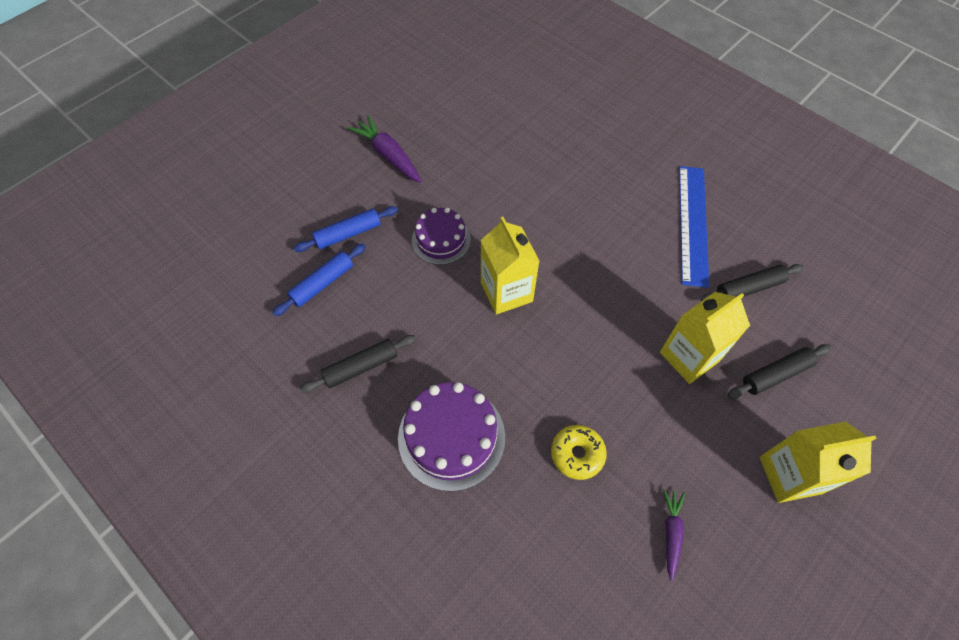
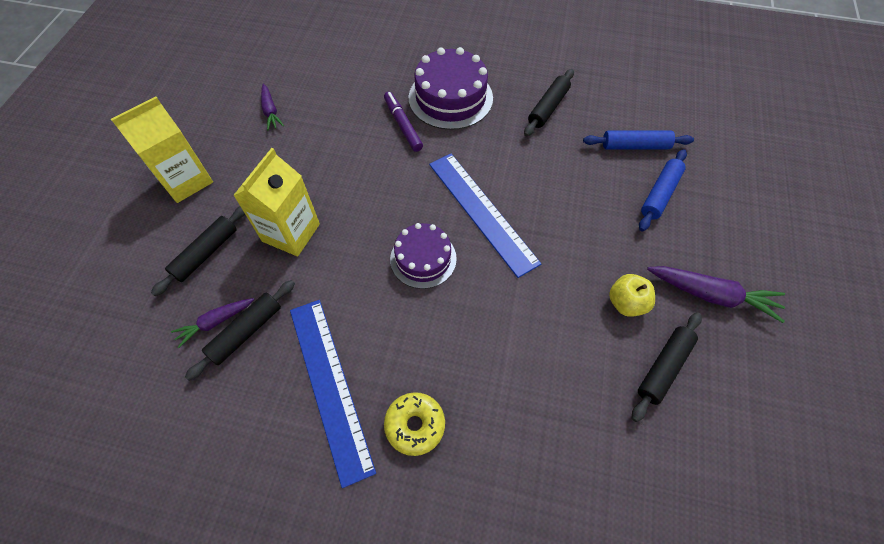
camera: 150 degrees right, 0 degrees up
(322, 283) = (635, 146): blue rolling pin -> blue rolling pin turned 75 degrees clockwise
(441, 240) = (576, 230): purple cake -> purple cake (423, 259)
(451, 178) = (626, 303): none -> yellow apple
(462, 136) = (663, 367): none -> black rolling pin
(506, 292) = (482, 212): yellow carton -> blue ruler
(525, 426) = (402, 125): none -> purple marker
(577, 454) = (356, 125): yellow donut -> yellow donut (415, 425)
(774, 307) = (215, 322): none -> purple carrot

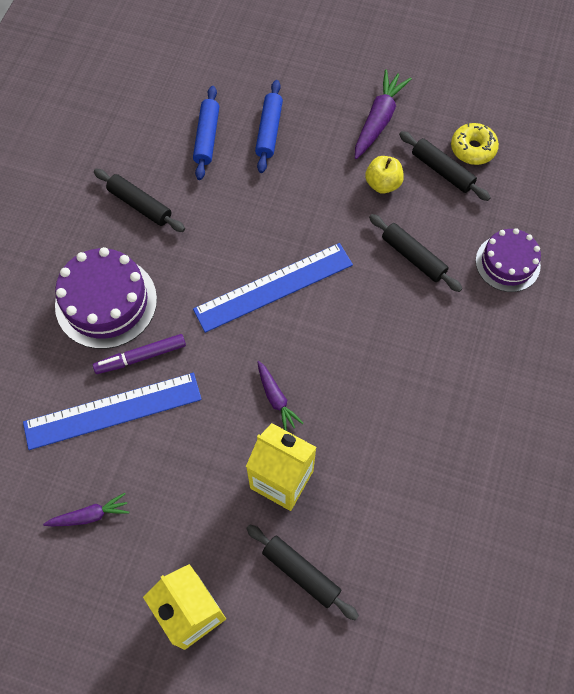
camera: 85 degrees left, 5 degrees up
(215, 322) = (386, 551): purple carrot -> purple carrot (276, 399)
(246, 332) = (398, 518): black rolling pin -> black rolling pin (413, 257)
(330, 386) = (455, 434): blue ruler -> blue ruler (112, 410)
(415, 425) = (490, 363): yellow donut -> yellow donut (473, 149)
(423, 259) = (325, 346): purple cake -> purple cake (507, 263)
(660, 194) = (269, 131): blue rolling pin -> blue rolling pin turned 60 degrees clockwise

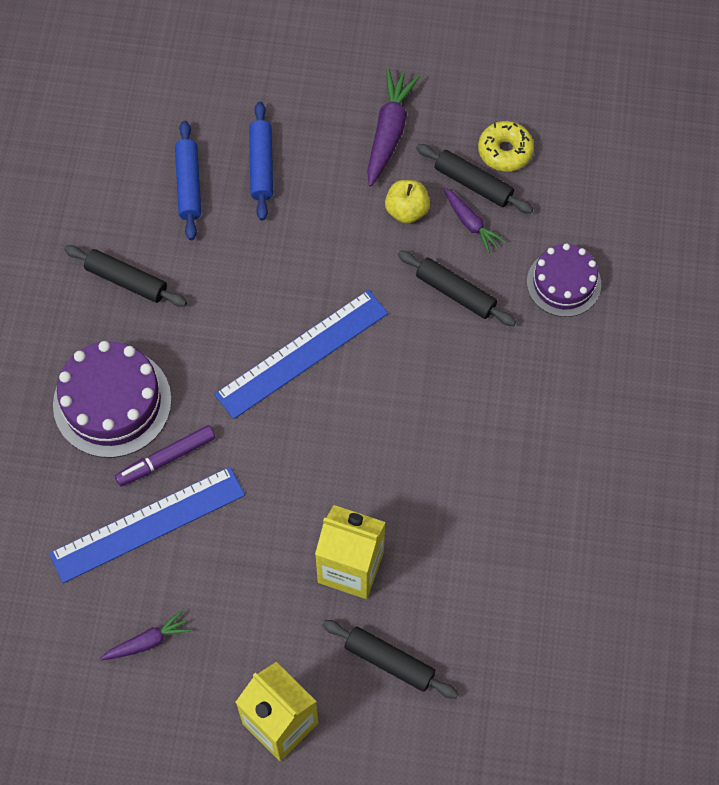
camera: 10 degrees left, 0 degrees up
(276, 399) = (328, 480): purple carrot -> purple carrot (470, 223)

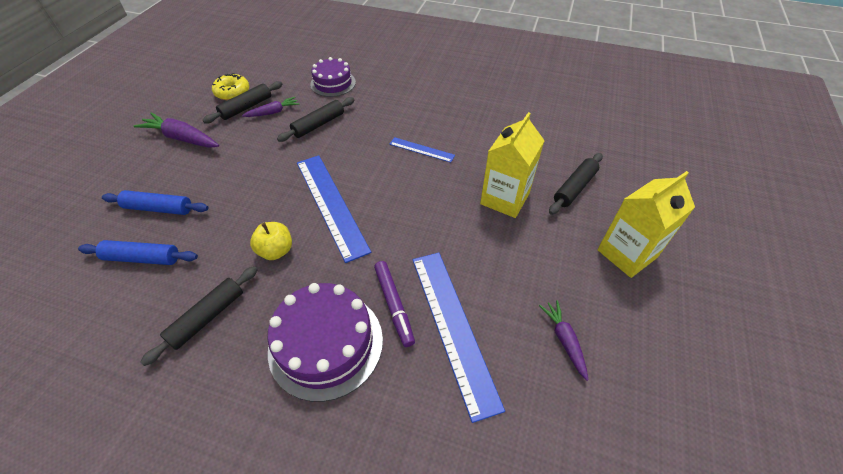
camera: 80 degrees left, 15 degrees down
(406, 210) = (247, 138): yellow apple -> yellow apple (276, 251)
(429, 445) = (421, 150): none -> blue ruler

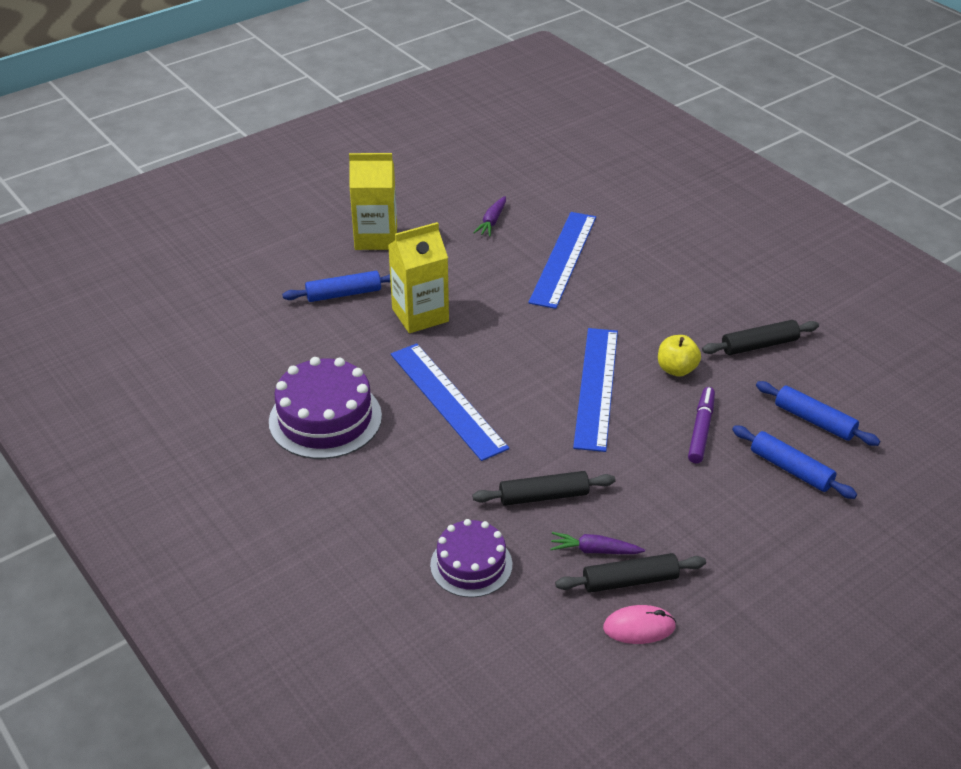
camera: 145 degrees left, 10 degrees down
(182, 138) = (744, 566): purple carrot -> none
(232, 92) = (639, 627): yellow donut -> pink mouse
(326, 344) = (668, 289): purple cake -> purple cake (325, 418)
(394, 305) = (597, 288): purple marker -> purple marker (701, 430)
(421, 150) = (447, 400): blue ruler -> blue ruler, size x1.97
(574, 188) = (344, 294): black rolling pin -> blue rolling pin

